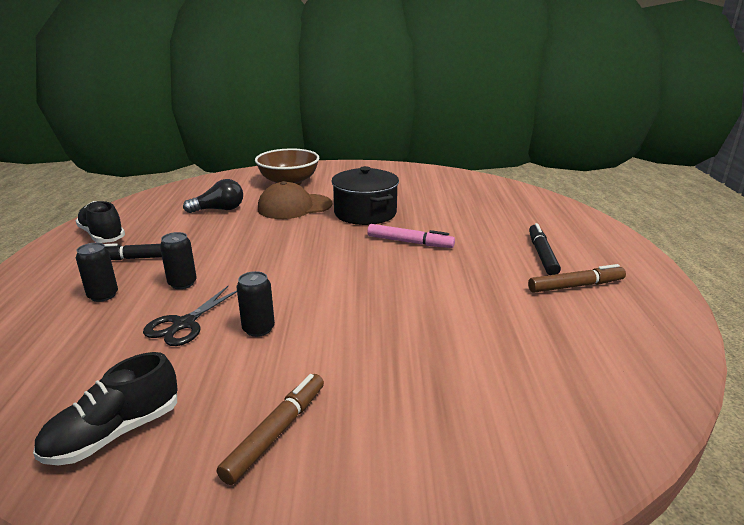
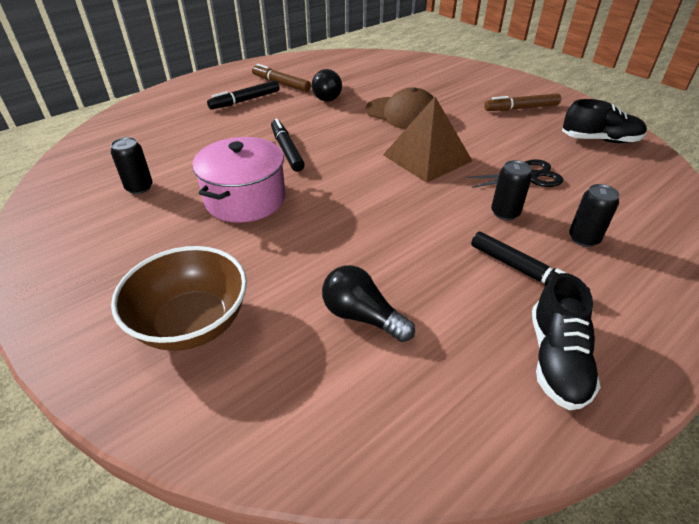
camera: 130 degrees left, 15 degrees up
(258, 329) = (482, 149): black can -> black can (139, 187)
(294, 207) = (280, 257): brown cap -> brown cap (402, 114)
(299, 292) = (427, 158): none -> brown pyramid
(365, 213) = (245, 199): black pot -> pink pot
(410, 242) = (286, 150): pink marker -> black marker
(505, 300) = (328, 96): none -> black light bulb

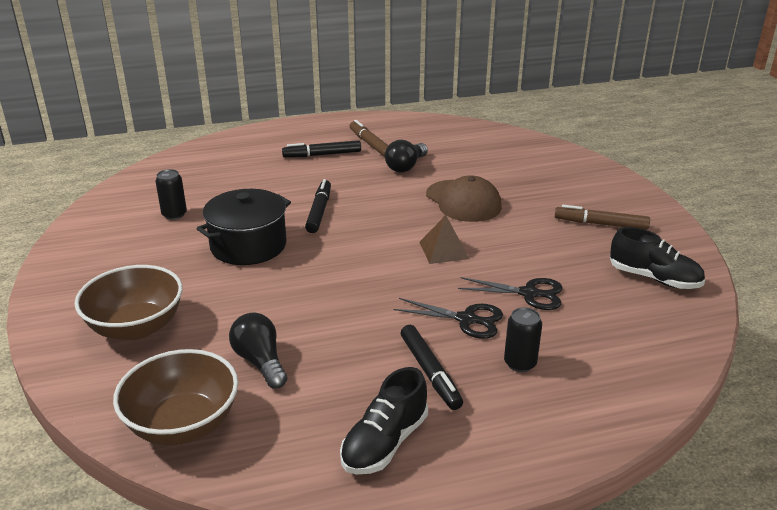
camera: 25 degrees right, 10 degrees down
(245, 199) = (248, 245): pink pot -> black pot
(342, 423) = (183, 424): none -> brown bowl
(427, 158) = (444, 250): brown pyramid -> brown pyramid, size x0.61
(505, 213) = (467, 319): black can -> black scissors

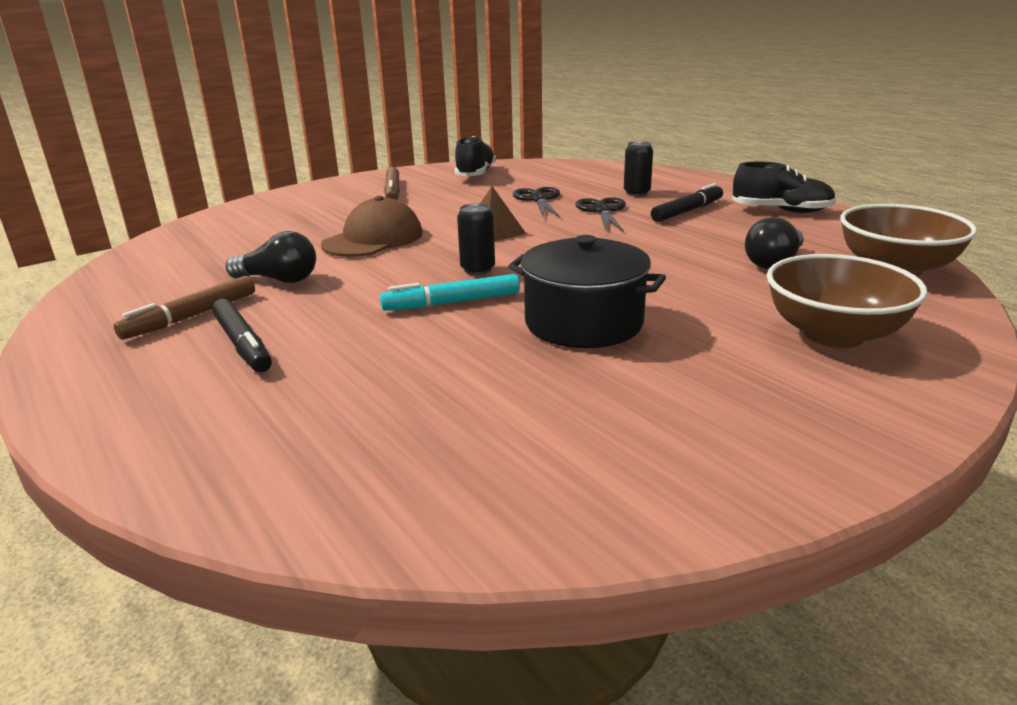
camera: 110 degrees left, 5 degrees down
(174, 214) = (550, 411): black can -> black can (477, 269)
(319, 211) = (452, 303): black marker -> turquoise marker

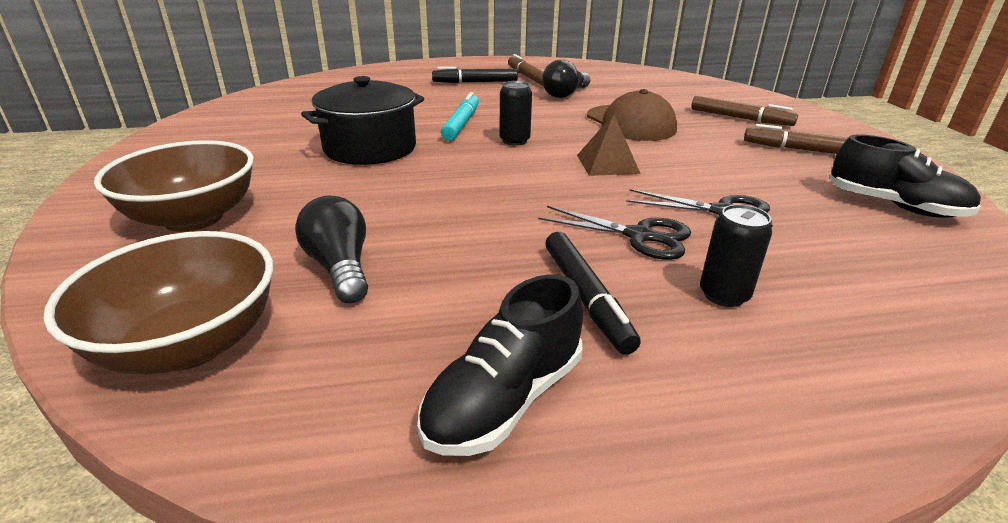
camera: 115 degrees right, 5 degrees up
(321, 210) = (740, 118): none -> brown marker

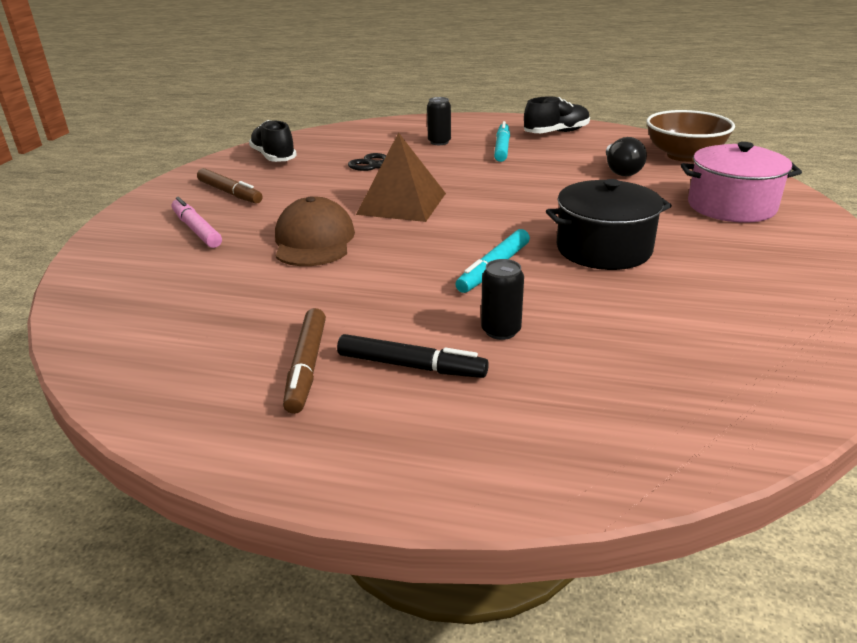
camera: 155 degrees left, 0 degrees up
(194, 218) = (731, 206): brown bowl -> pink pot
(514, 141) = (455, 236): black can -> black can (501, 330)
(565, 94) = (311, 304): black light bulb -> none
(586, 298) = (502, 148): black marker -> turquoise marker
(607, 164) = (402, 203): brown pyramid -> brown pyramid, size x1.65
(640, 236) = (445, 163): black scissors -> none
(740, 118) = (196, 230): brown marker -> pink marker

